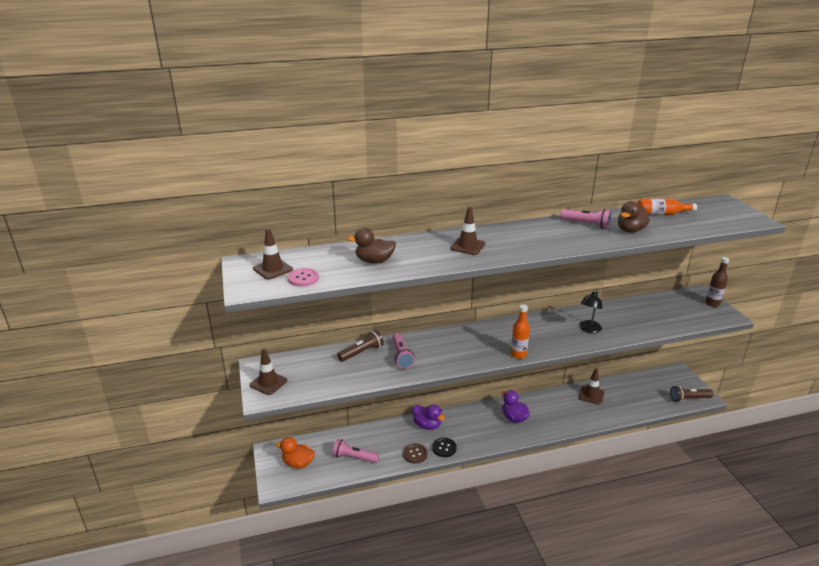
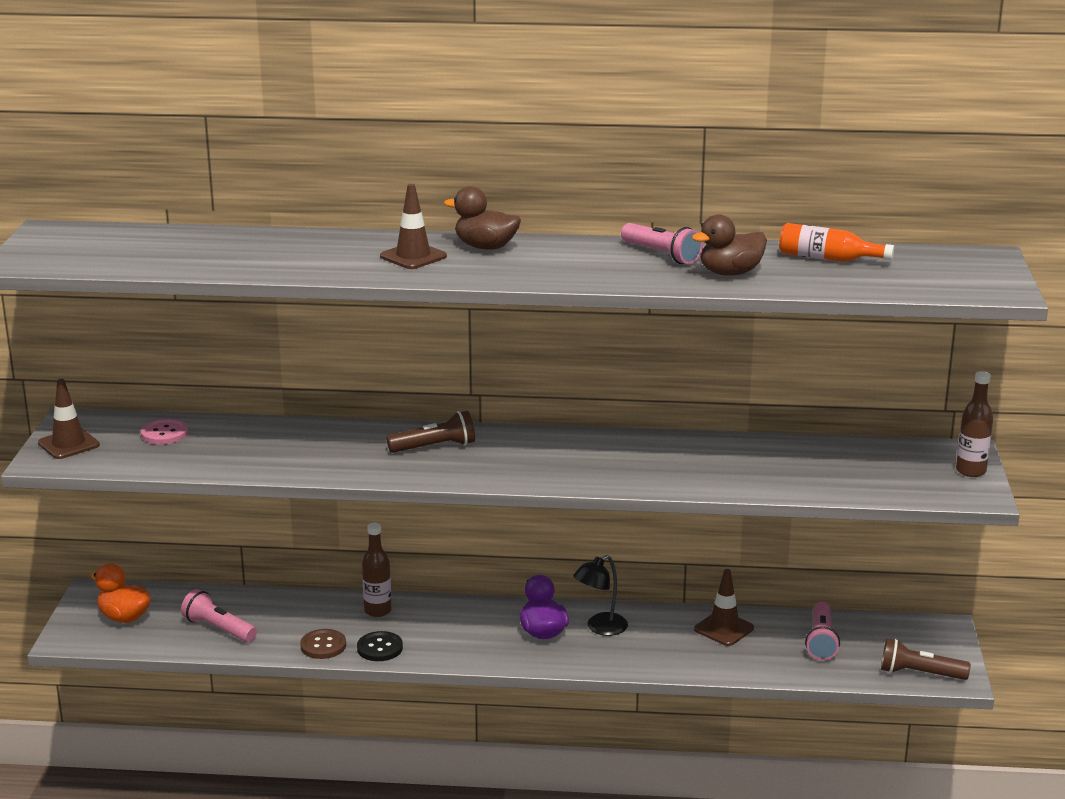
camera: 20 degrees right, 5 degrees down
(273, 269) = (81, 244): brown traffic cone -> none
(303, 278) = (112, 261): pink button -> pink button (164, 434)
(362, 352) = (246, 431): brown flashlight -> brown flashlight (434, 447)
(374, 261) = (241, 255): brown duck -> brown duck (485, 247)
(401, 356) = (305, 447): pink flashlight -> pink flashlight (821, 641)
(427, 425) = (377, 611): purple duck -> brown bottle
(518, 354) = (504, 480): orange bottle -> none
(588, 329) = (673, 468): black lamp -> black lamp (600, 628)

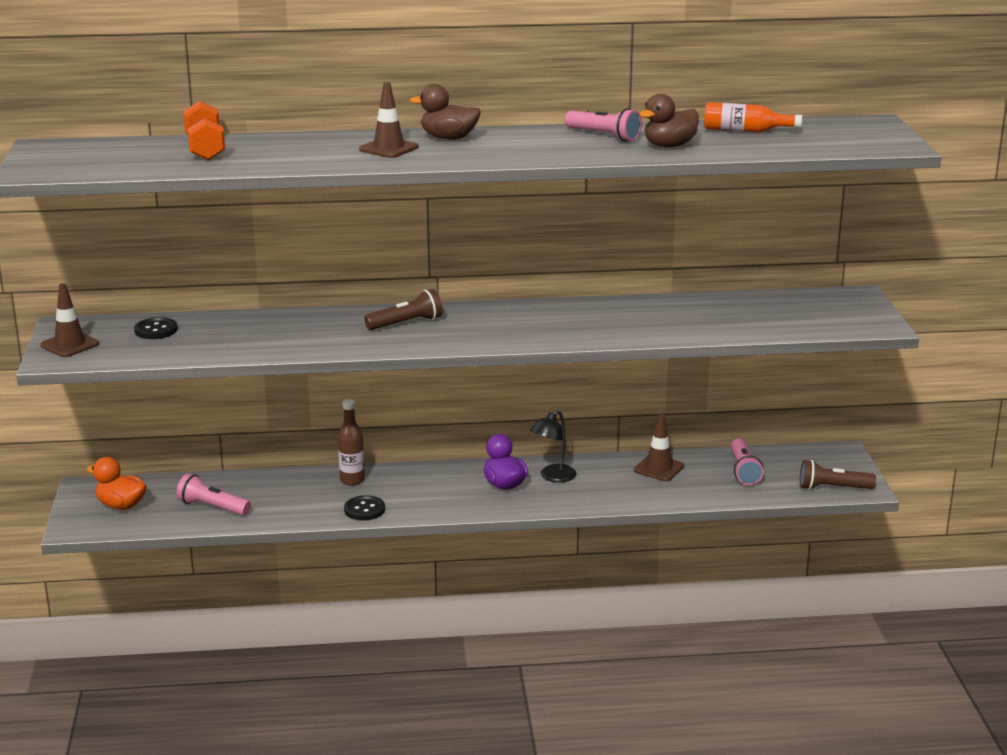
camera: 10 degrees left, 0 degrees up
(164, 434) = (156, 330): pink button -> black button
(216, 244) = (205, 149): none -> orange dumbbell
(323, 646) = (313, 512): brown button -> none
(971, 471) = (868, 309): brown bottle -> none

